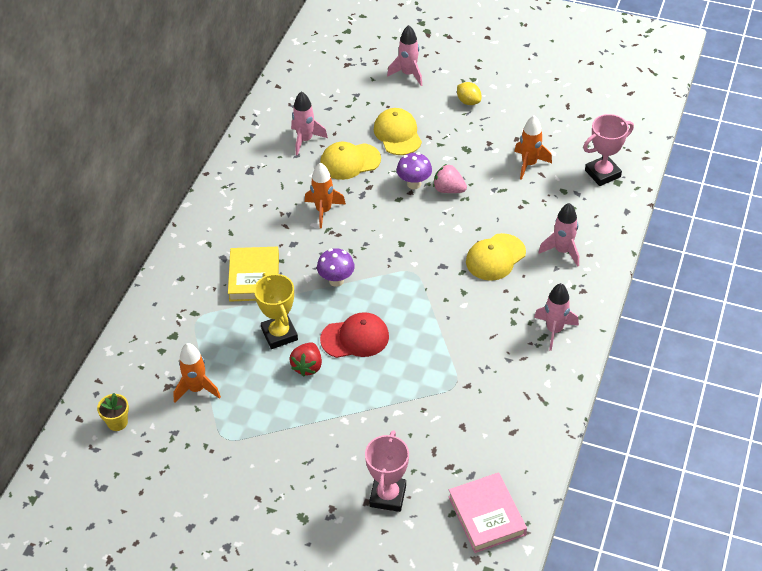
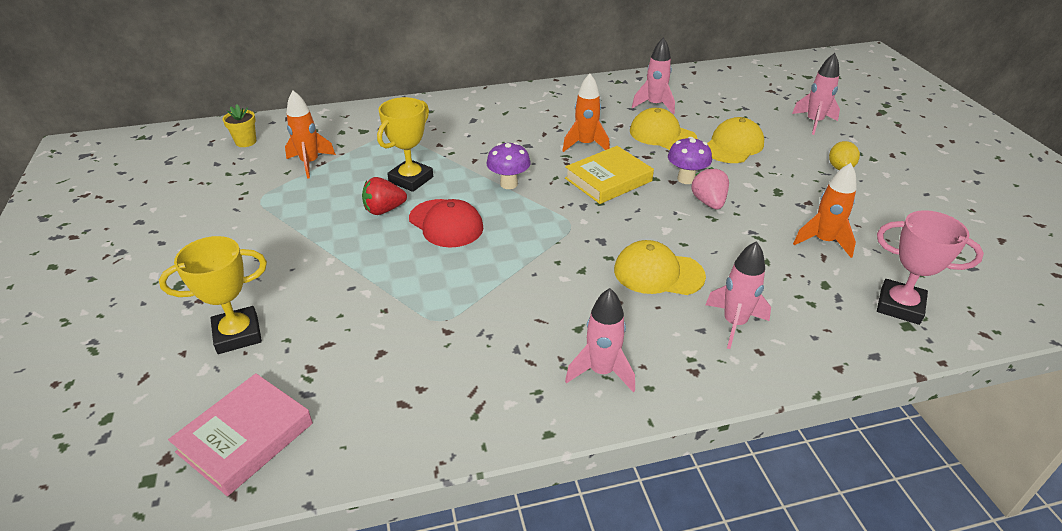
camera: 55 degrees right, 10 degrees down
(254, 277) = (466, 142): yellow book -> yellow book (608, 180)
(387, 496) = (238, 334): pink trophy -> yellow trophy

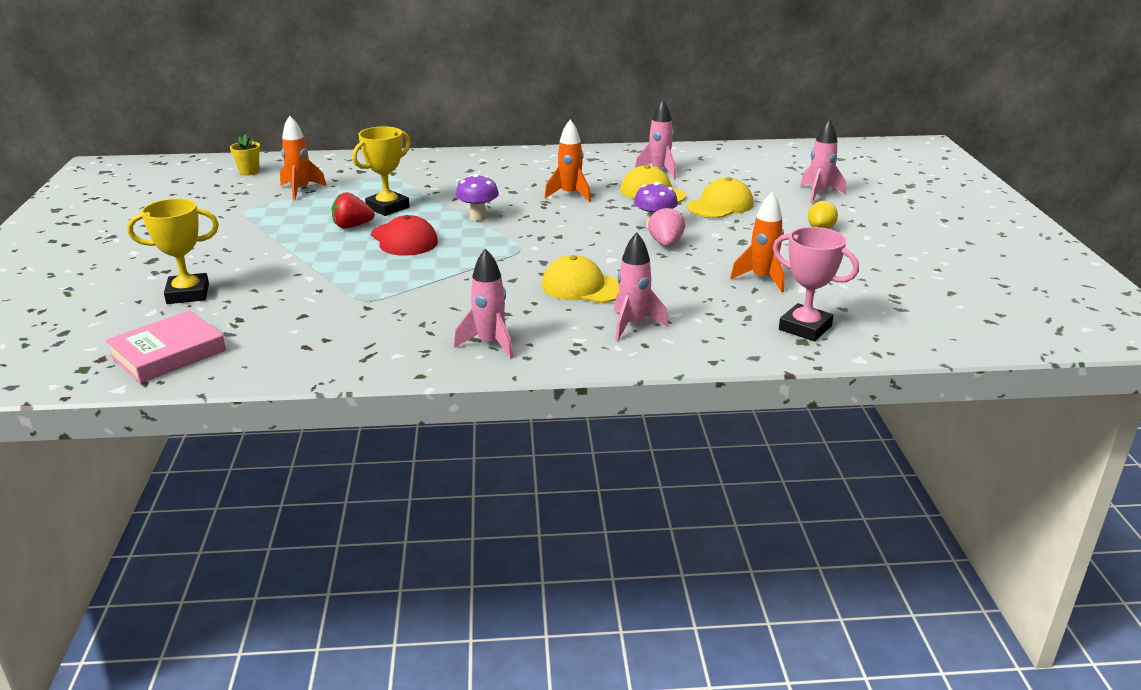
camera: 10 degrees right, 10 degrees down
(608, 180) = (576, 221): yellow book -> none

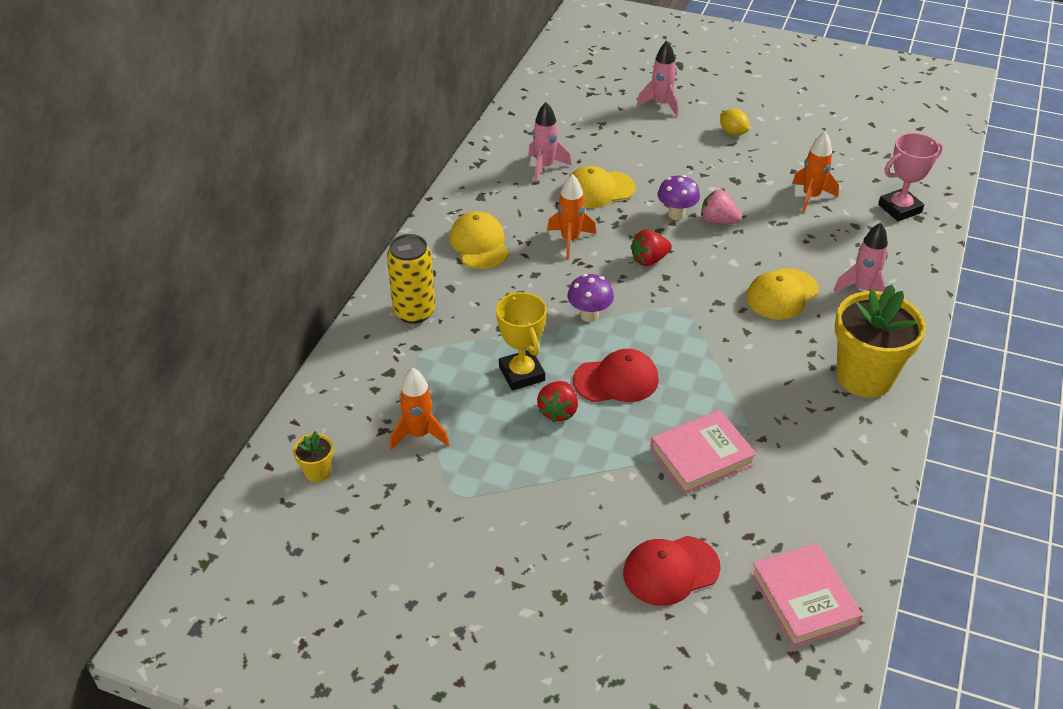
camera: 65 degrees left, 15 degrees up
(188, 294) = (670, 570): yellow trophy -> red cap
(329, 285) = (701, 456): none -> pink book
(431, 165) = (414, 312): none -> yellow can
(490, 343) = (864, 377): pink rocket -> yellow flower pot
(575, 226) = (649, 260): none -> red strawberry
(720, 205) = (653, 163): yellow cap -> yellow cap (479, 244)

